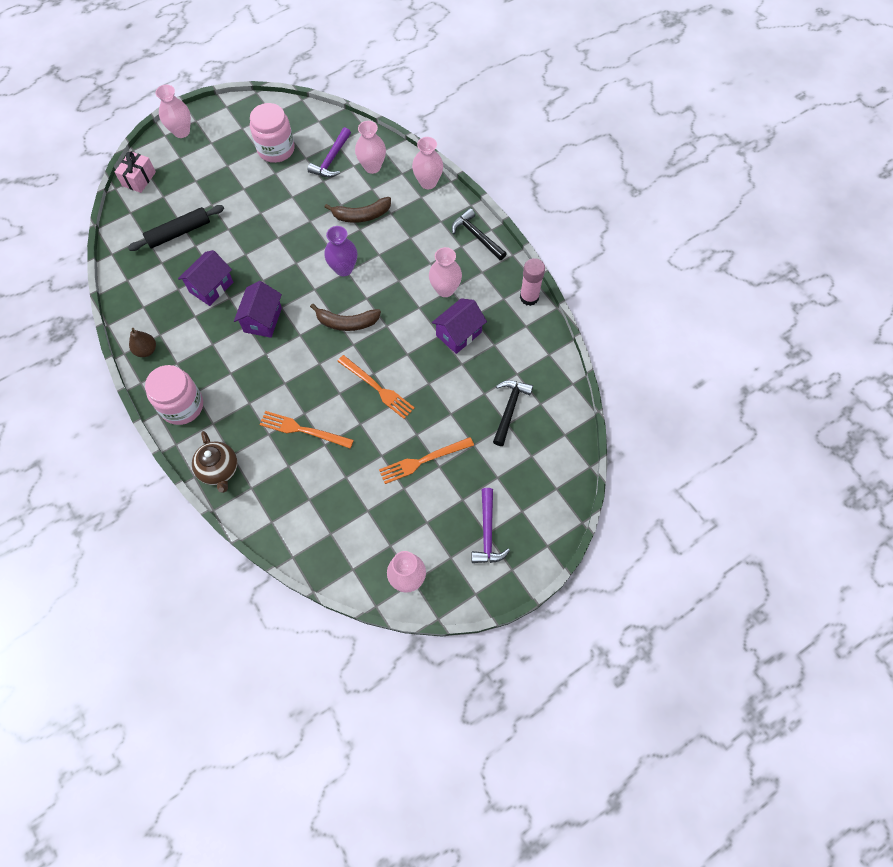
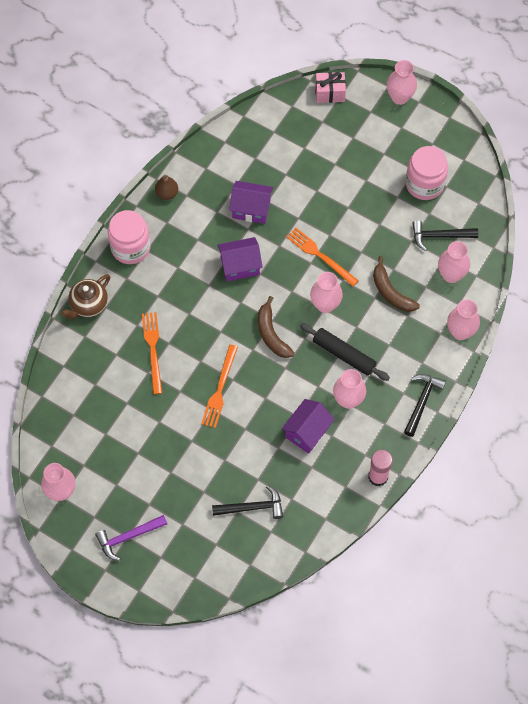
camera: 65 degrees right, 0 degrees up
(179, 232) = (292, 154): black rolling pin -> black rolling pin (344, 354)
(331, 159) = (439, 236): purple hammer -> black hammer
(344, 269) = (325, 305): purple vase -> pink vase
(423, 460) = (169, 457): orange fork -> orange fork (320, 255)
(458, 334) = (307, 432): purple house -> purple house turned 75 degrees counterclockwise

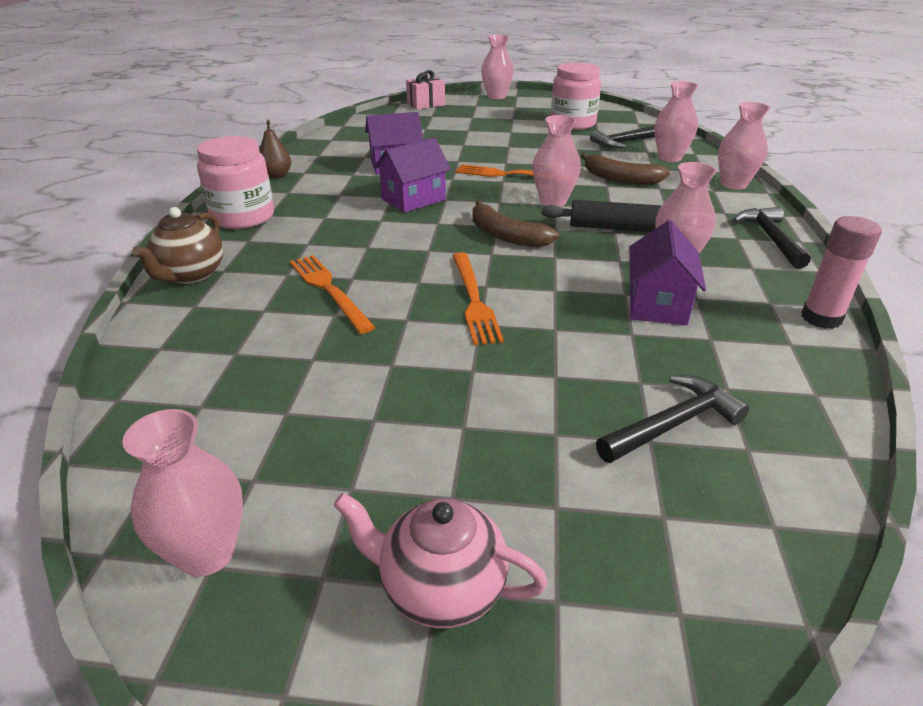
camera: 25 degrees left, 30 degrees down
(128, 537) = (440, 588): purple hammer -> pink teapot

